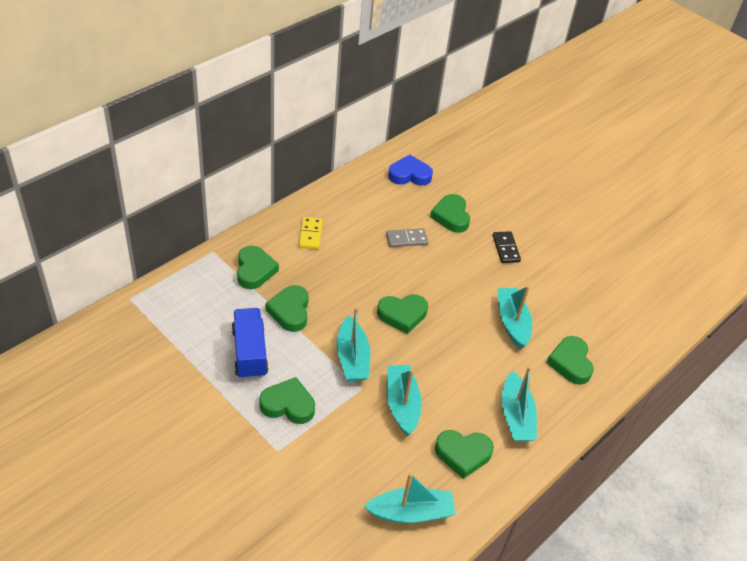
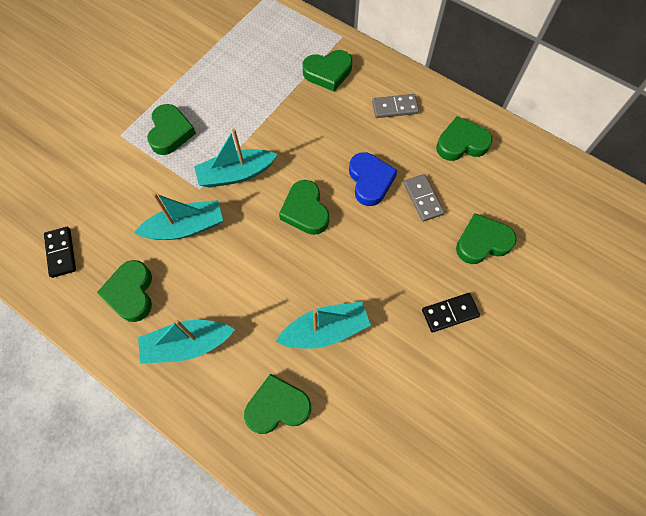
camera: 85 degrees right, 20 degrees up
(249, 353) = (225, 91): blue truck -> none
(290, 311) = (283, 111): green heart -> green heart (461, 143)
(310, 234) = (395, 107): yellow domino -> grey domino
(409, 175) = (536, 186): blue heart -> blue heart (370, 181)
(411, 512) = (61, 253): turquoise boat -> black domino

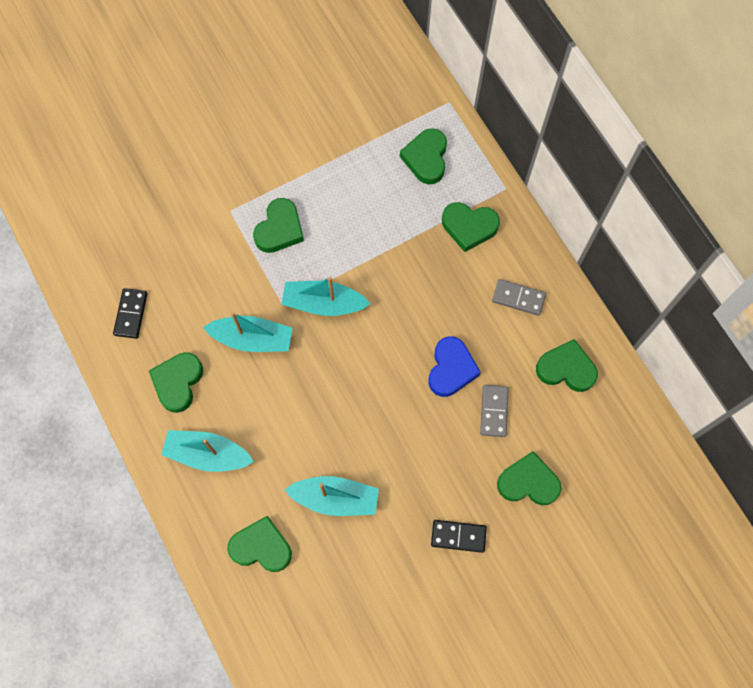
camera: 25 degrees right, 5 degrees up
(305, 211) = (372, 372): green heart -> green heart (426, 158)

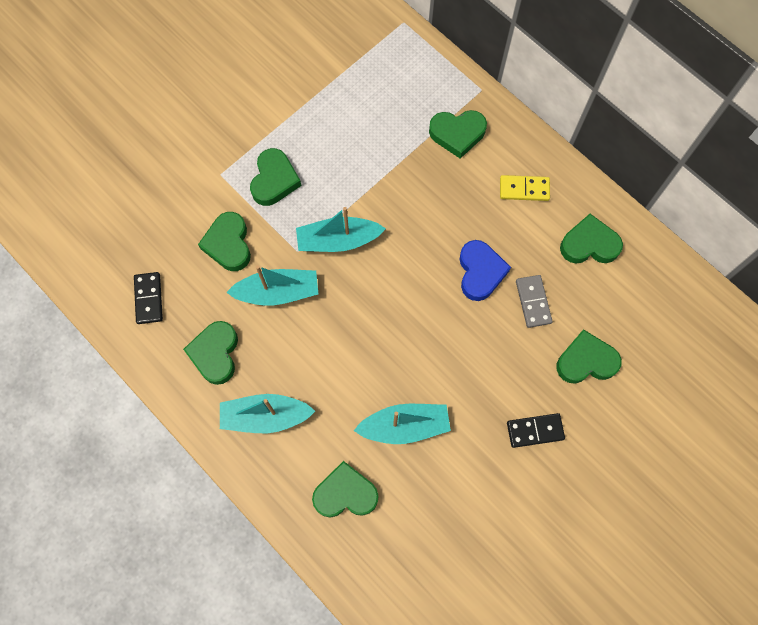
camera: 15 degrees left, 0 degrees up
(426, 158) = (397, 79): green heart -> green heart (228, 244)
(518, 298) = (524, 189): grey domino -> yellow domino

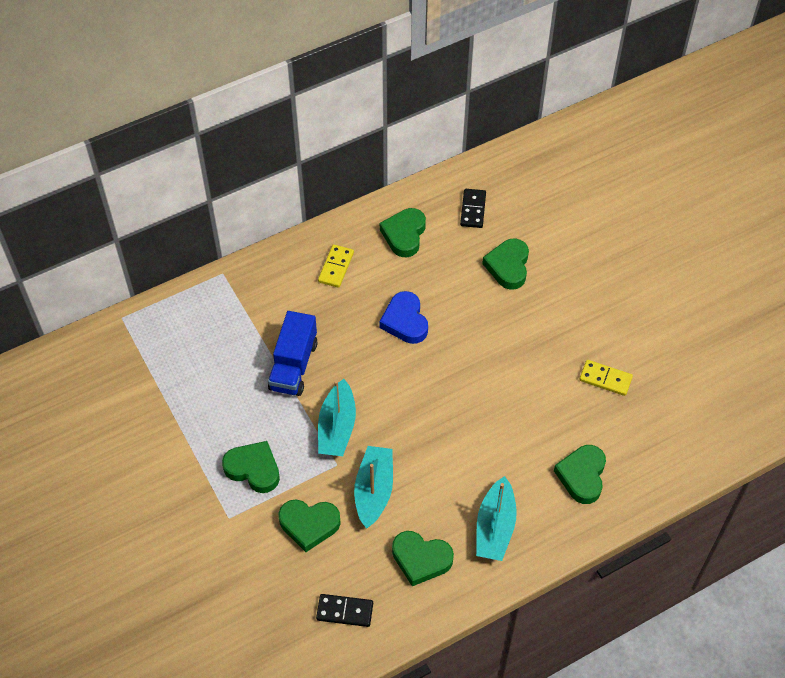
camera: 75 degrees left, 15 degrees down
(396, 183) = (293, 365): none -> blue truck
(404, 426) = (532, 415): turquoise boat -> none
(457, 134) = (261, 304): green heart -> none
(472, 497) = (605, 379): none -> yellow domino
(480, 272) = (405, 321): blue heart -> blue heart turned 120 degrees counterclockwise
(533, 302) = (444, 289): grey domino -> none
(535, 430) = (559, 319): black domino -> black domino (473, 209)

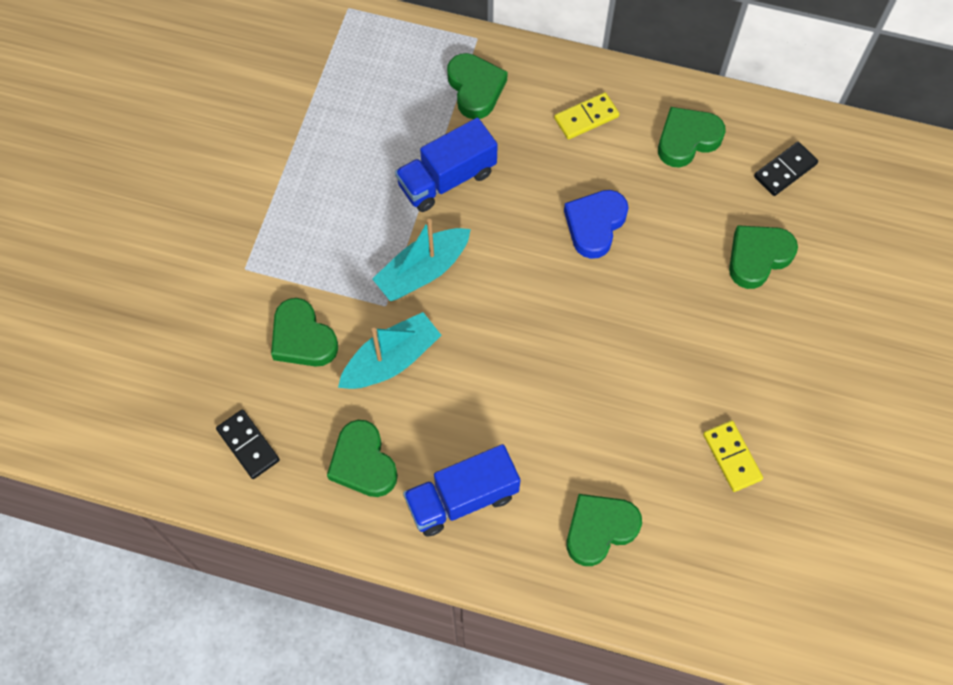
camera: 45 degrees right, 10 degrees up
(253, 469) = (311, 243): green heart -> green heart (475, 89)
(495, 527) = (462, 498): turquoise boat -> blue truck

